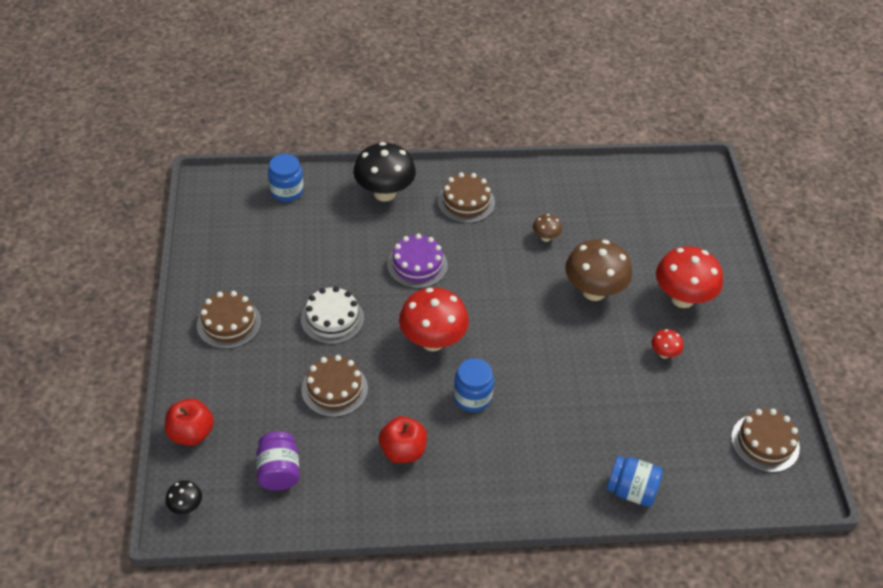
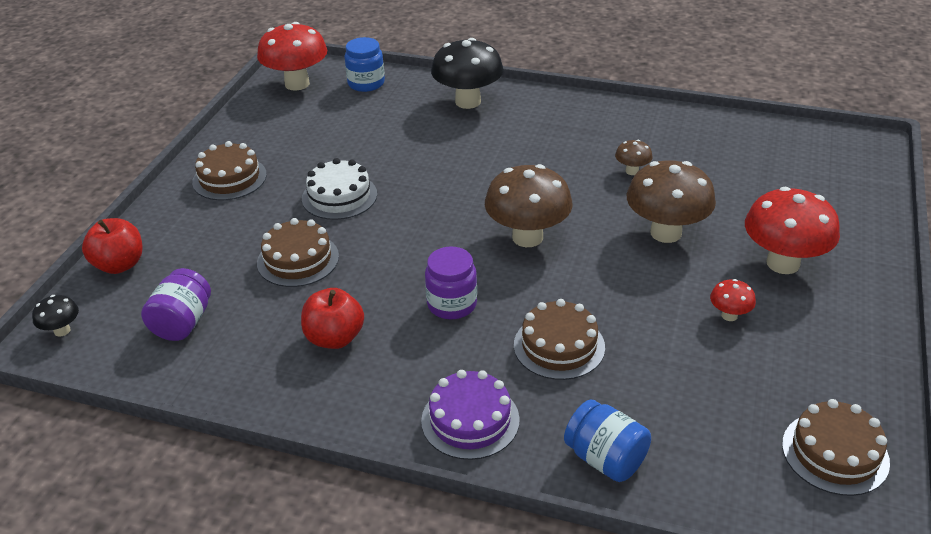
camera: 25 degrees right, 10 degrees down
(417, 265) = (465, 168): purple cake -> purple cake (470, 420)
(433, 341) = (438, 239): red mushroom -> red mushroom (297, 84)
(466, 202) = (555, 124): brown cake -> brown cake (559, 346)
(472, 397) = (452, 304): blue jar -> purple jar
(497, 321) = (527, 237): none -> brown mushroom

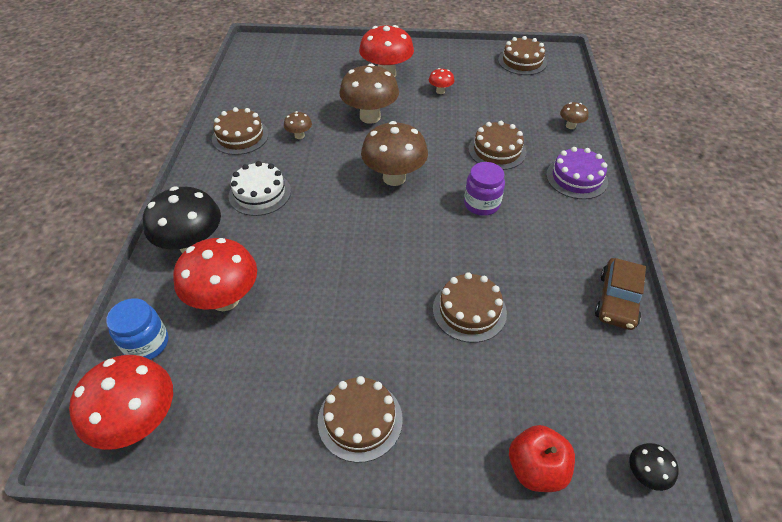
camera: 105 degrees left, 10 degrees up
(182, 323) = (582, 369): purple jar -> none
(243, 383) = (617, 300): none -> brown car
(334, 338) = (545, 259): red apple -> none
(339, 196) = (370, 306): white cake -> white cake (260, 193)
(392, 118) = (225, 299): none -> red mushroom
(605, 459) = (570, 126): blue jar -> brown mushroom
(639, 129) = (240, 136): none -> brown cake

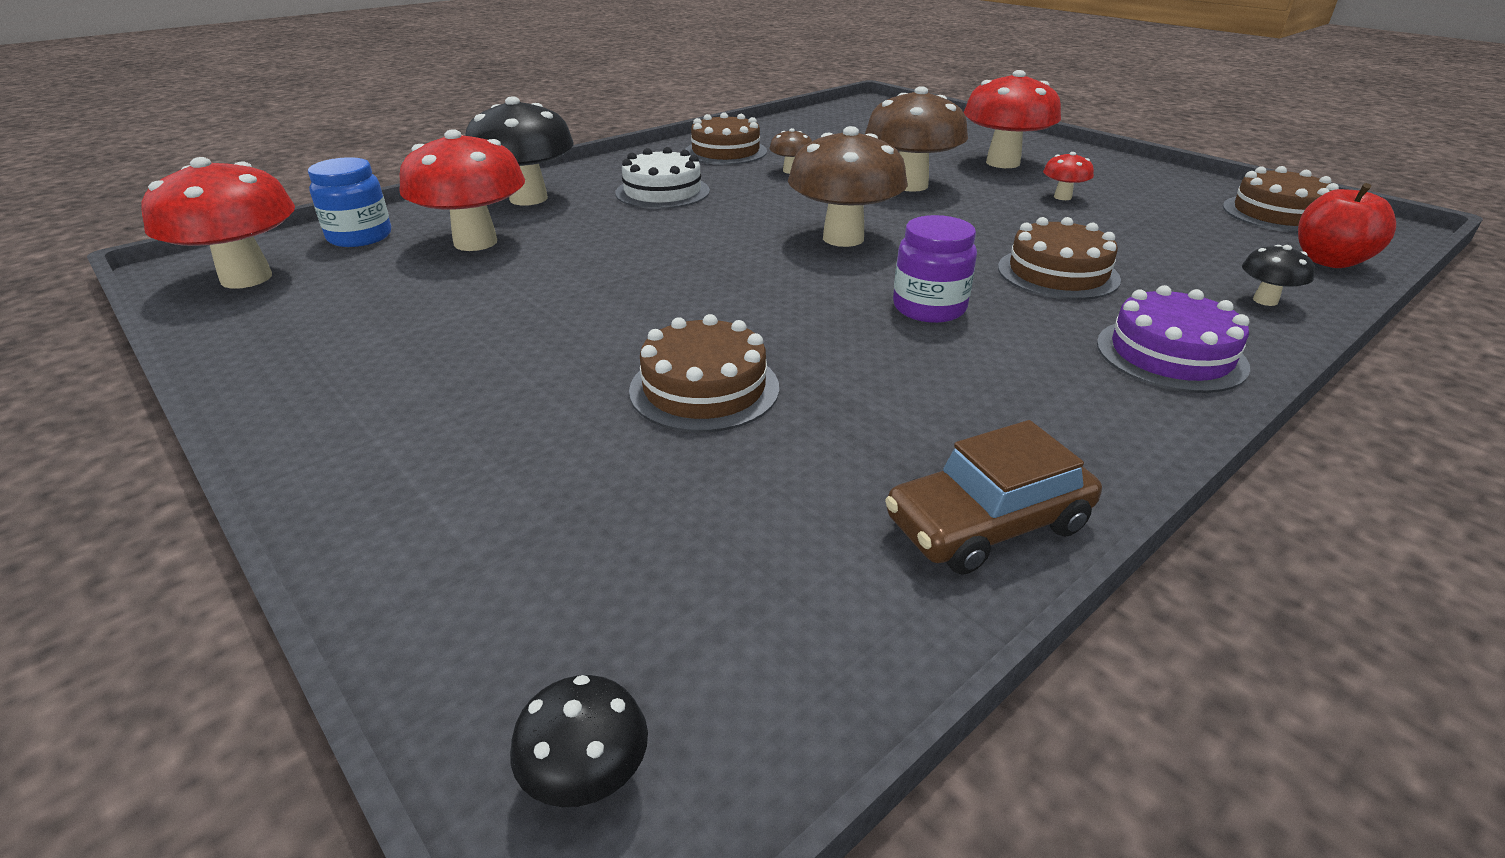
camera: 45 degrees right, 15 degrees down
(360, 420) = (384, 396): brown cake -> none
(536, 468) = (451, 603): red apple -> red apple (1329, 261)
(570, 126) = (1265, 300): brown mushroom -> black mushroom

